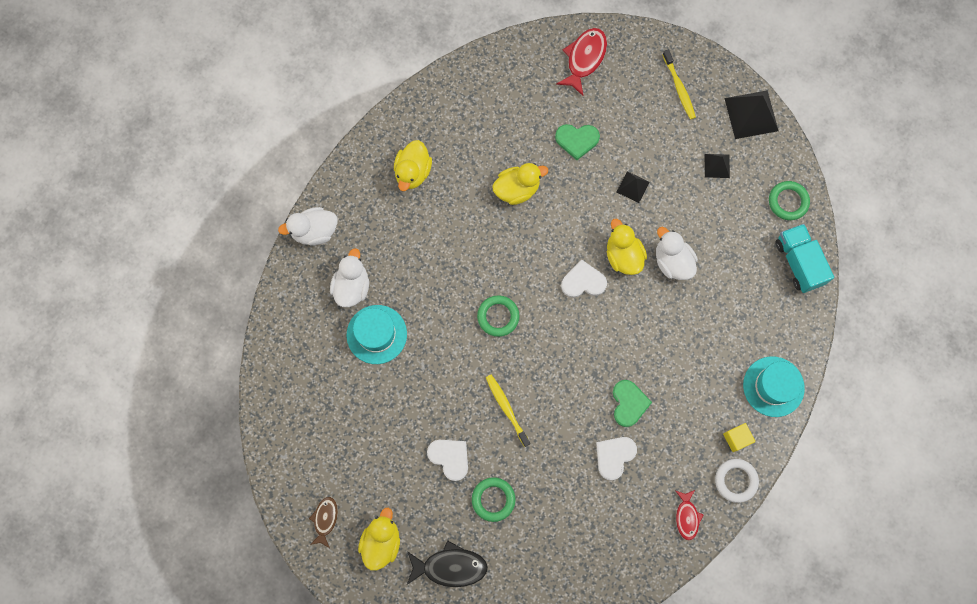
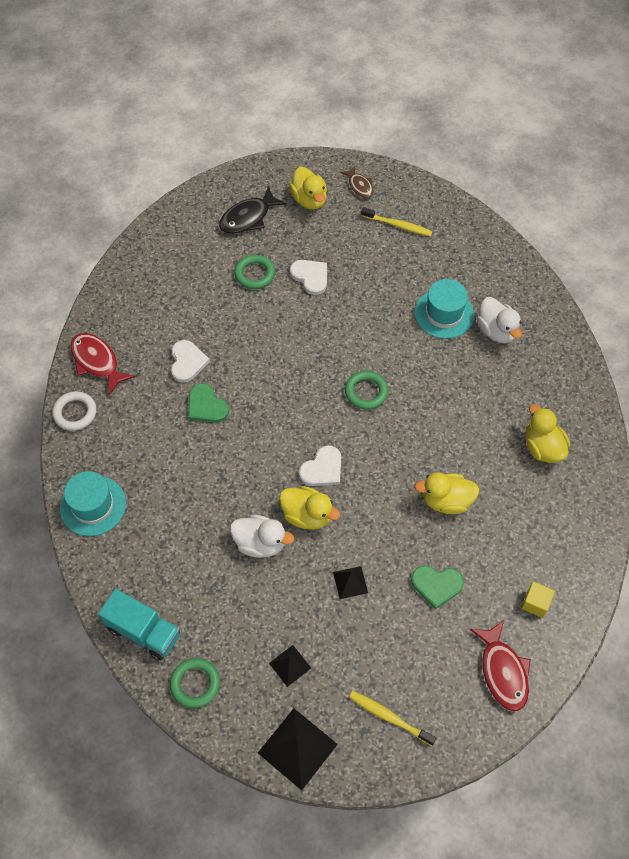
camera: 140 degrees right, 15 degrees down
(314, 231) = (566, 347): white duck -> none
(450, 458) = (310, 277): white heart -> white heart turned 135 degrees counterclockwise
(506, 409) = (299, 335): yellow toothbrush -> yellow toothbrush (398, 225)
(517, 189) = (446, 500): yellow duck -> yellow duck turned 60 degrees clockwise
(577, 140) = (436, 585): green heart -> green heart turned 135 degrees counterclockwise
(687, 517) = (97, 362): red fish -> red fish, size x1.62
(736, 438) = (96, 443): yellow cube -> yellow cube (535, 603)

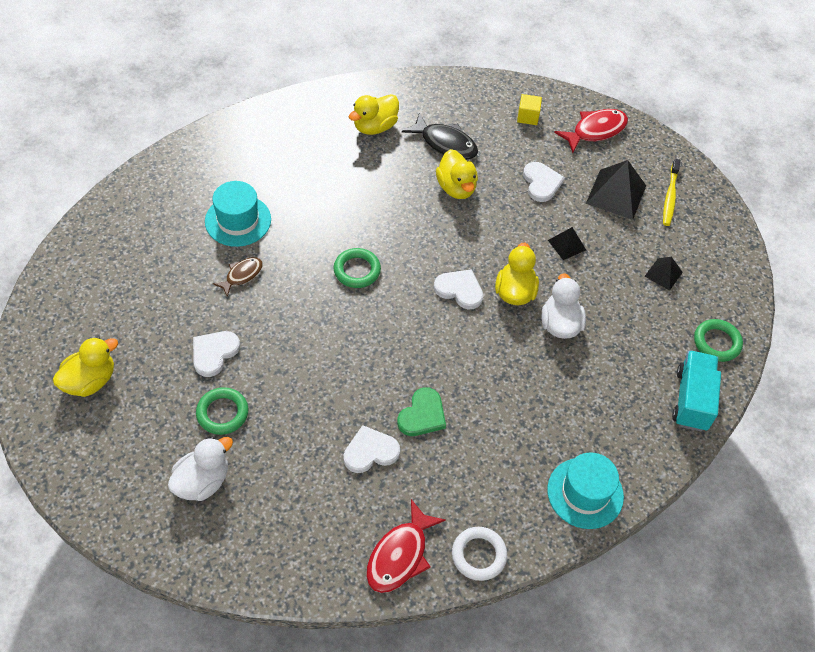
camera: 110 degrees left, 5 degrees down
(248, 218) = (131, 443): black fish -> black fish (445, 143)
(297, 748) = (728, 253): black pyramid -> black pyramid (616, 194)
(360, 186) = (59, 331): brown fish -> brown fish (242, 275)
(398, 225) = (118, 281): yellow toothbrush -> none
(436, 585) = (541, 183): green heart -> white heart
(496, 331) = (249, 175): white duck -> white duck (202, 481)

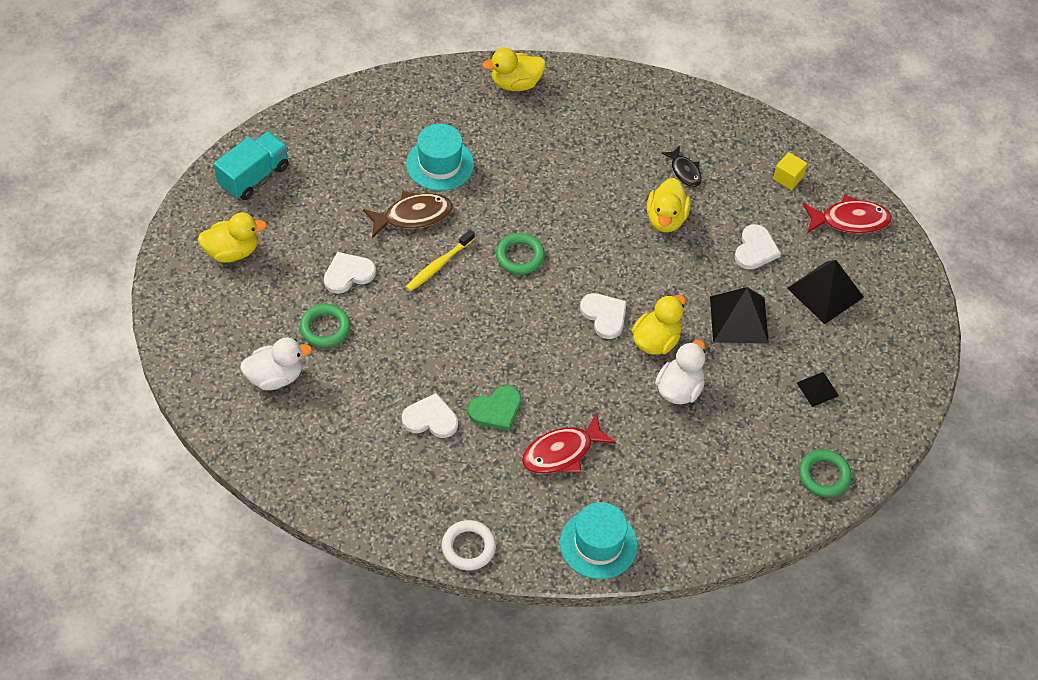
camera: 30 degrees right, 0 degrees up
(242, 275) = (413, 216): brown fish -> brown fish, size x1.62
(375, 127) = (625, 126): yellow duck -> yellow duck (516, 83)
(400, 555) = (401, 514): red fish -> red fish (562, 452)
(445, 143) = (684, 171): black fish -> black fish, size x0.62
(566, 245) = (738, 319): black pyramid -> black pyramid, size x1.81
(670, 197) = (881, 318): yellow toothbrush -> yellow toothbrush (438, 265)
(691, 400) = (759, 514): turquoise truck -> turquoise truck (254, 176)

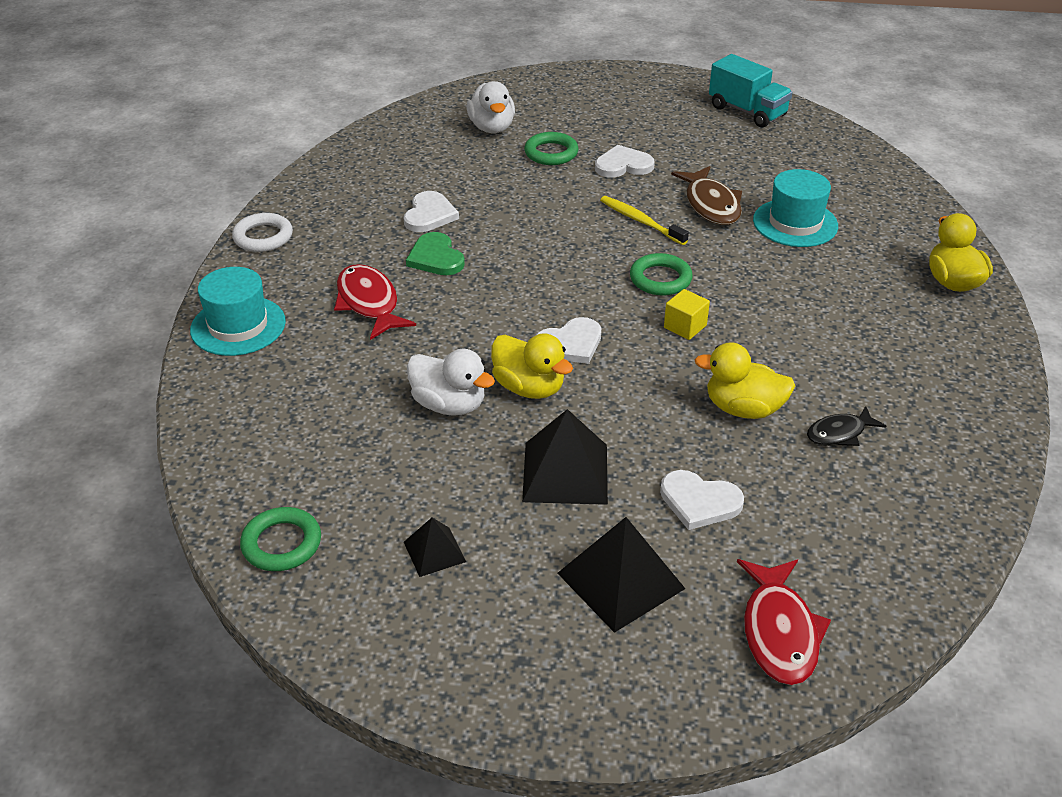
camera: 95 degrees right, 15 degrees down
(232, 251) = (646, 103): yellow duck -> none
(348, 274) = (623, 165): white heart -> white heart turned 75 degrees counterclockwise
(788, 178) = (857, 555): yellow cube -> yellow cube (685, 326)

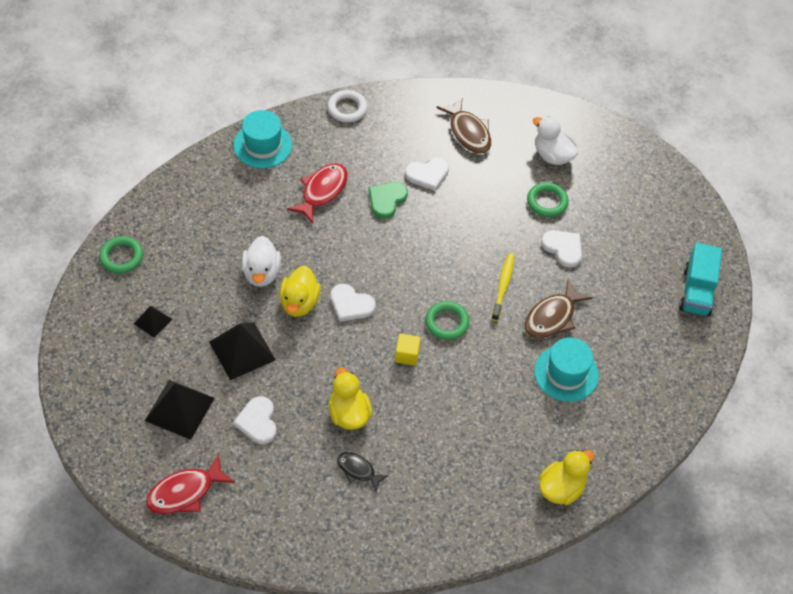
camera: 55 degrees right, 15 degrees up
(401, 167) = (468, 132): none -> brown fish
(492, 128) = (552, 155): white duck -> white duck turned 90 degrees clockwise

